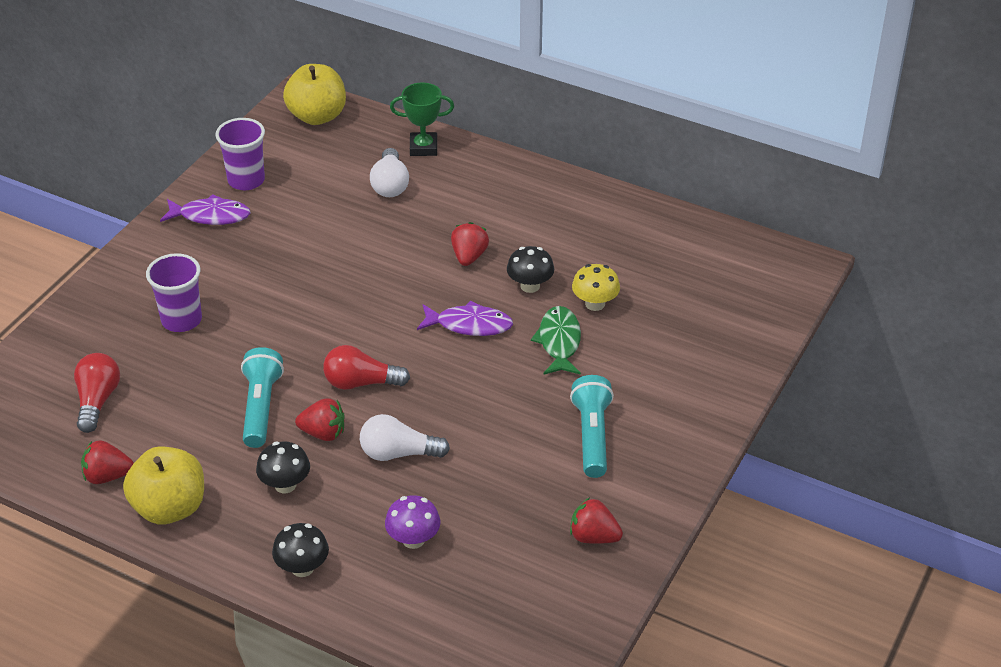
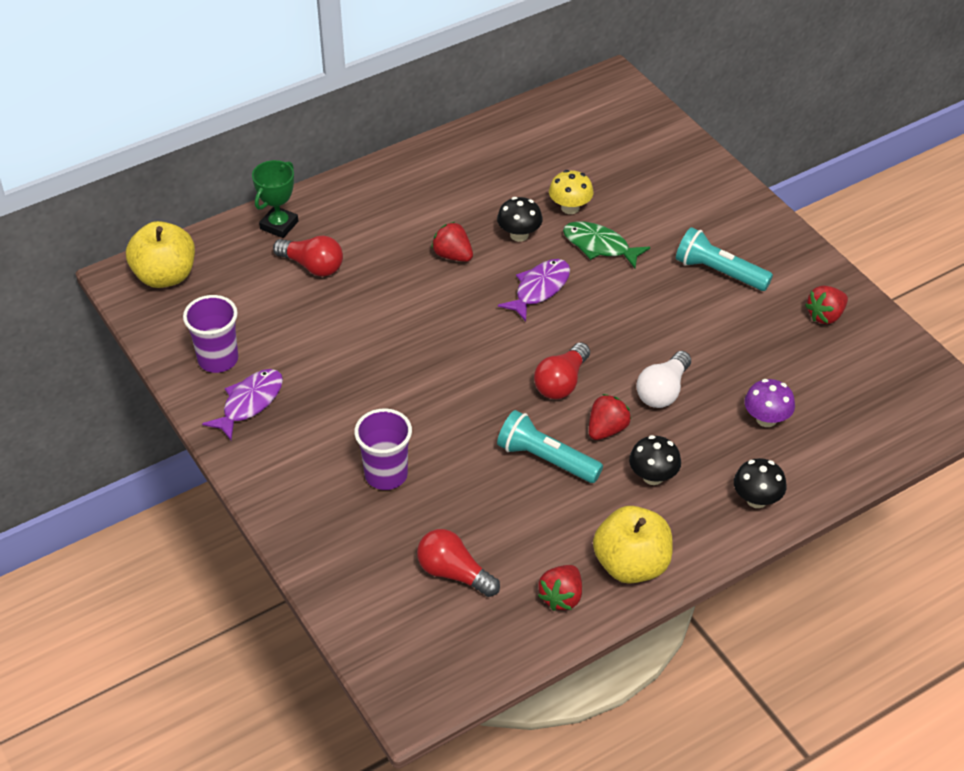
camera: 60 degrees left, 5 degrees up
(390, 185) = (312, 266): white light bulb -> red light bulb

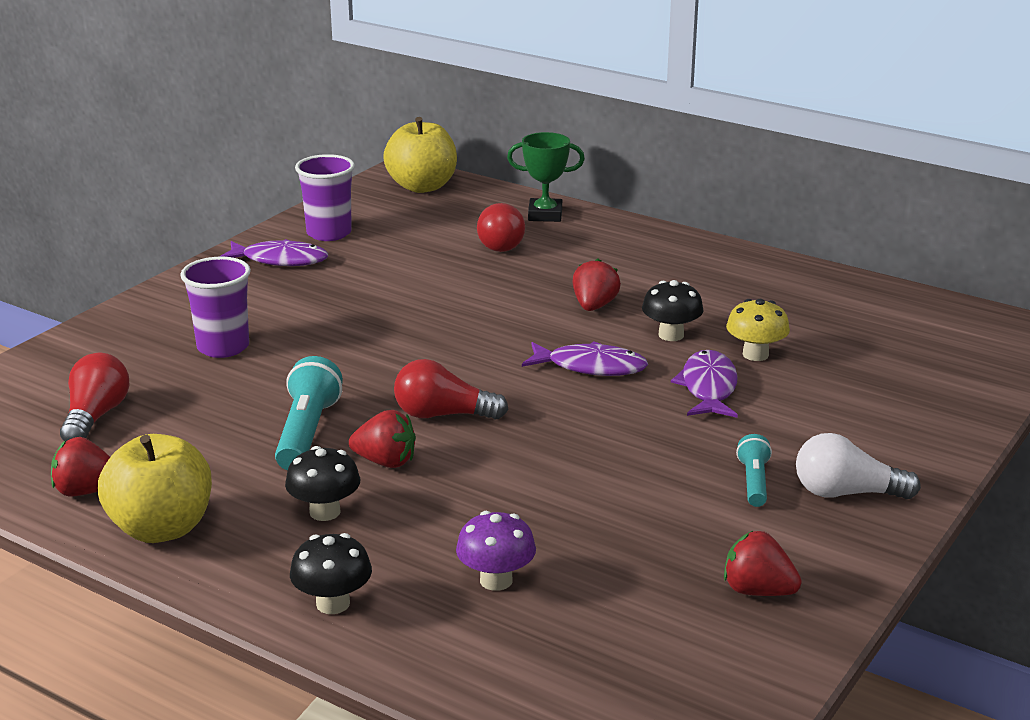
camera: 65 degrees right, 20 degrees down
(599, 246) = (708, 387): green fish -> purple fish
(663, 391) = (485, 487): white light bulb -> white light bulb (846, 493)
(719, 272) = (754, 482): turquoise flashlight -> turquoise flashlight, size x0.59

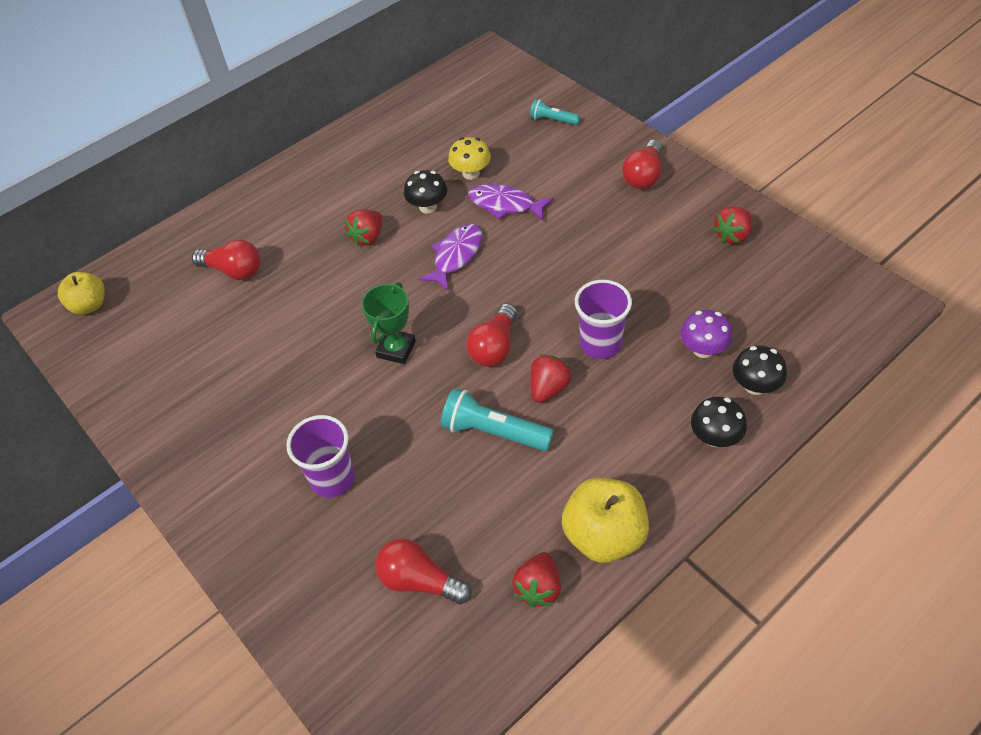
camera: 70 degrees left, 25 degrees up
(280, 260) = (184, 424): purple fish -> none
(325, 512) = (605, 431): black mushroom -> black mushroom (755, 386)
(329, 233) = (148, 383): purple cup -> purple cup (600, 344)
(422, 186) = (89, 305): yellow apple -> yellow apple, size x0.65
(545, 215) = (197, 236): green trophy -> green trophy (396, 349)
(594, 306) = (368, 237): red strawberry -> red strawberry turned 90 degrees counterclockwise
(754, 482) = (622, 210): turquoise flashlight -> turquoise flashlight (553, 120)
(846, 493) = (643, 176): white light bulb -> red light bulb

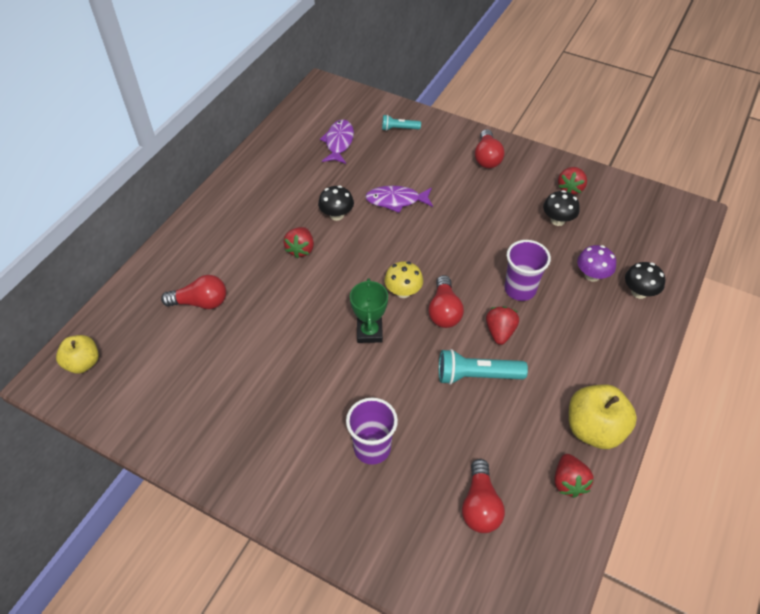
camera: 25 degrees left, 0 degrees up
(419, 581) = (480, 505): red light bulb -> red light bulb turned 90 degrees counterclockwise
(456, 256) = (379, 248): purple fish -> purple fish (339, 142)
(471, 173) = (357, 182): yellow mushroom -> yellow mushroom (403, 291)
(714, 437) = (631, 336): black mushroom -> black mushroom (557, 220)

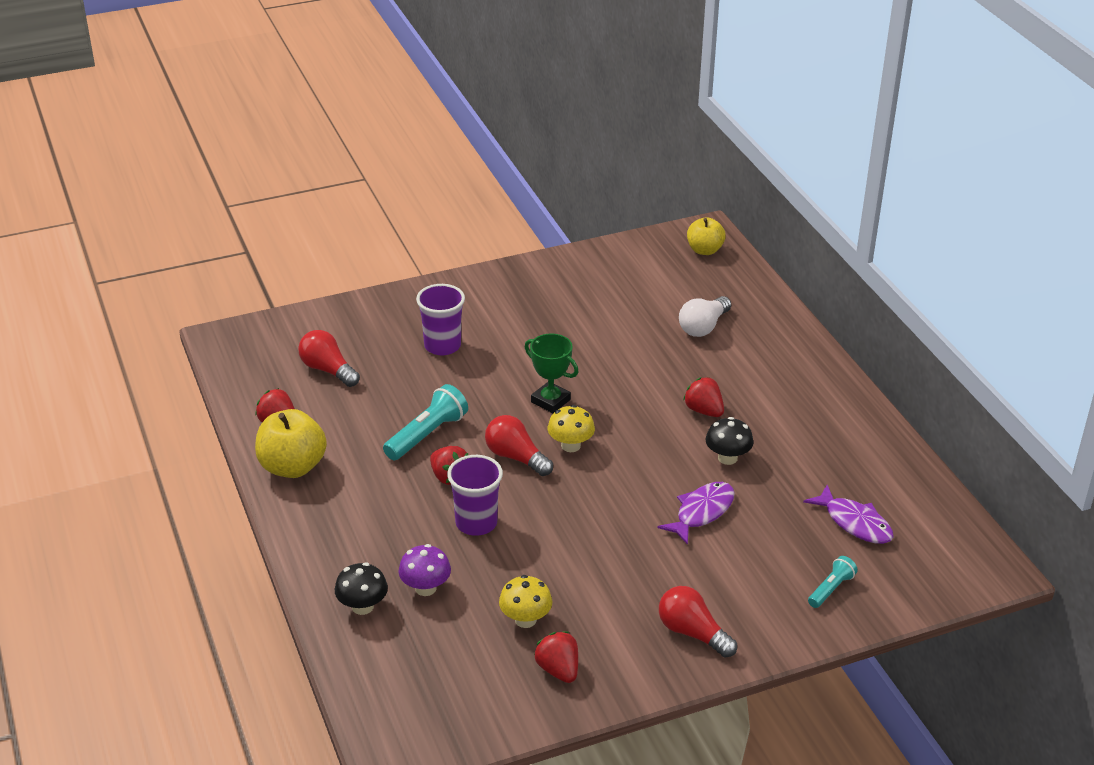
camera: 130 degrees right, 15 degrees down
(201, 302) = (703, 327): red light bulb -> white light bulb
(557, 220) = (525, 619): black mushroom -> yellow mushroom

